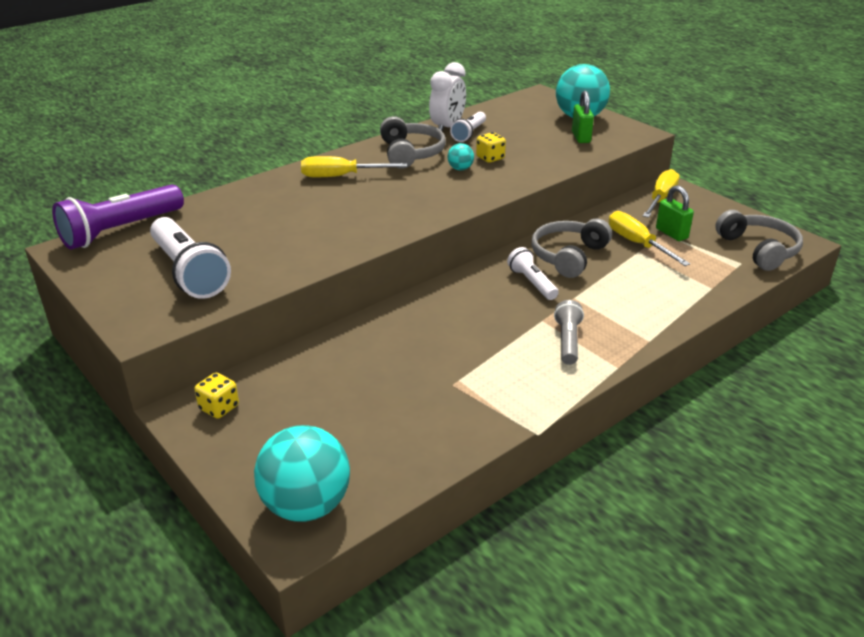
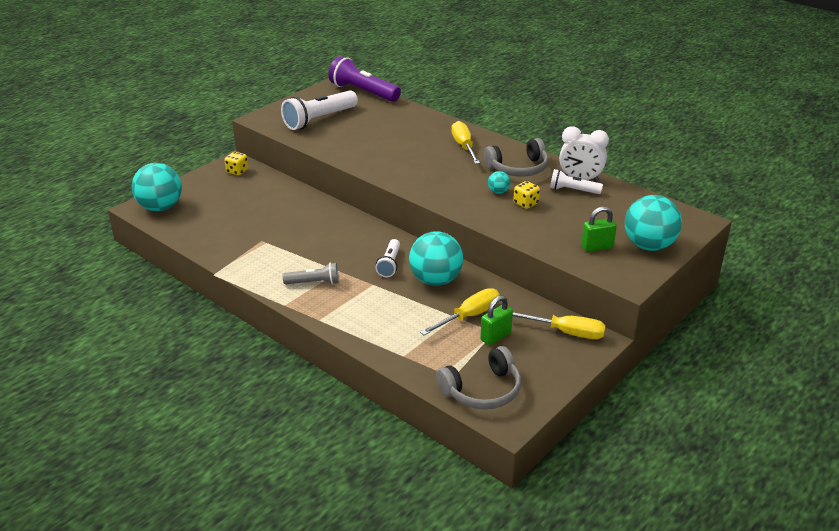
camera: 80 degrees right, 0 degrees up
(532, 283) = (389, 264): white flashlight -> white flashlight turned 135 degrees clockwise
(568, 256) = (435, 280): grey headphones -> turquoise ball

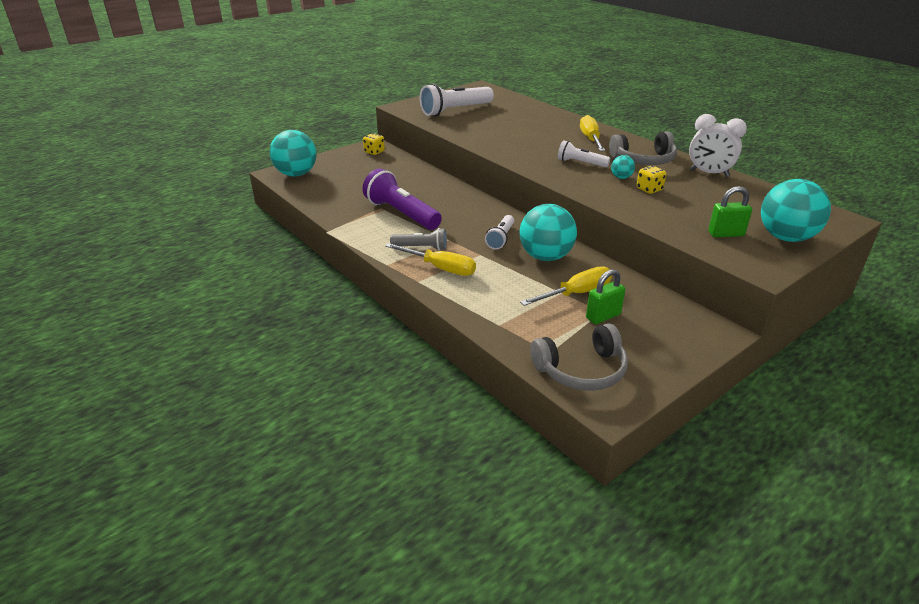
camera: 10 degrees right, 0 degrees up
(363, 92) = (501, 93): purple flashlight -> purple flashlight (401, 214)
(566, 332) = (683, 320): yellow screwdriver -> yellow screwdriver (440, 268)
(573, 190) = (700, 182): white flashlight -> white flashlight (580, 163)

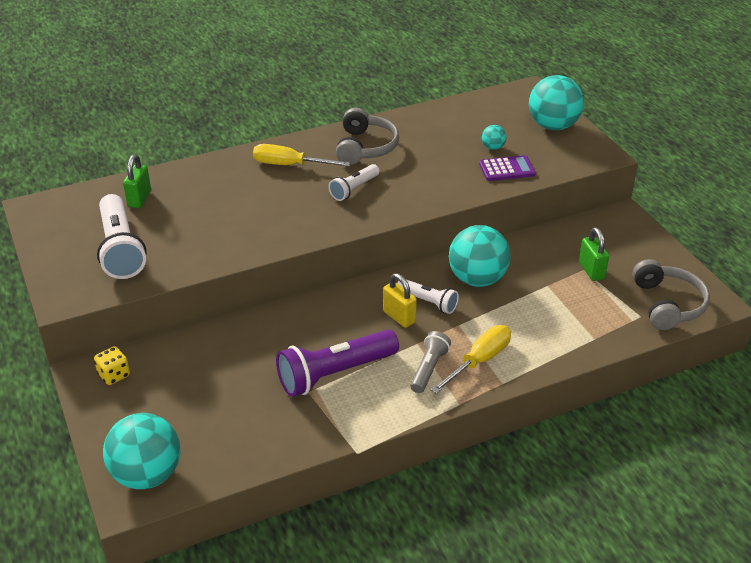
camera: 75 degrees left, 5 degrees up
(475, 229) = (399, 317): none -> yellow padlock
(576, 293) = (551, 276): yellow screwdriver -> none
(621, 177) = (402, 173): turquoise ball -> turquoise ball (493, 147)
(649, 189) = (437, 165): yellow dice -> none
(676, 220) = (507, 169): none -> purple calculator
(709, 173) = (415, 120): white clock -> none
(726, 234) = (539, 152): green padlock -> green padlock (139, 199)

